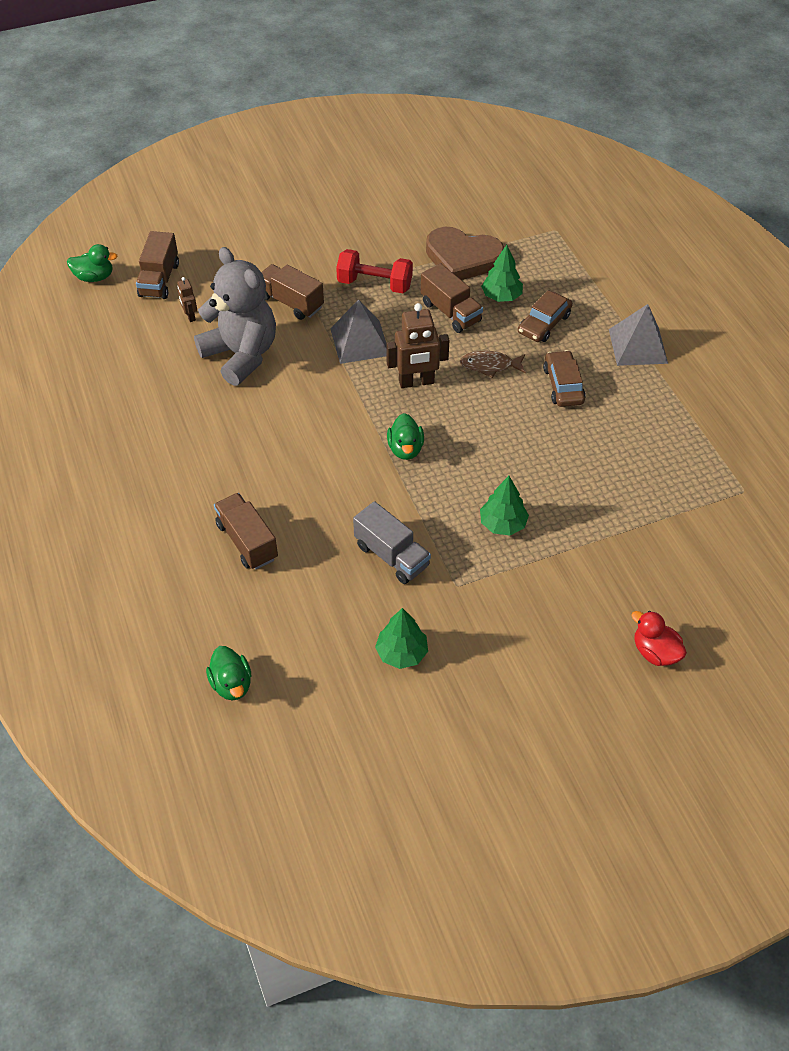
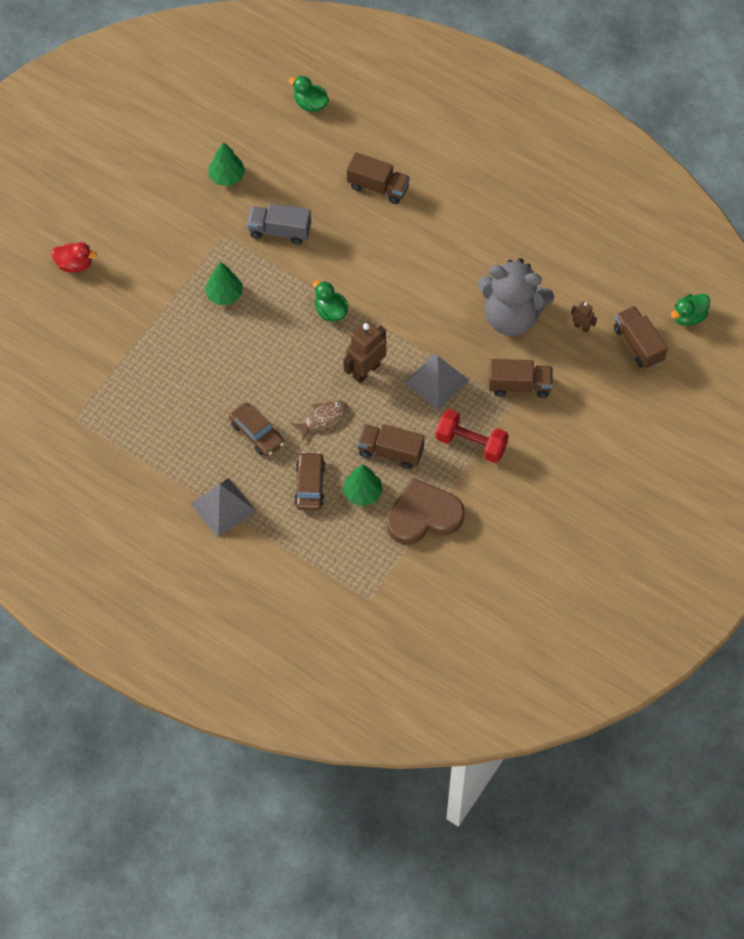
camera: 145 degrees right, 10 degrees up
(374, 284) = (471, 443): red dumbbell -> red dumbbell turned 45 degrees clockwise

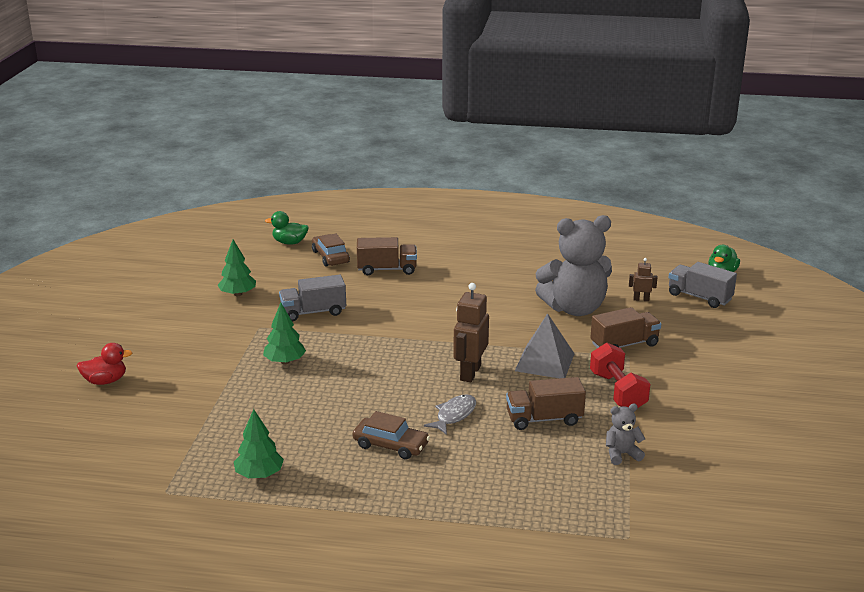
camera: 25 degrees left, 35 degrees down
(223, 507) = (395, 513): grey pyramid -> none
(310, 485) = (481, 467): brown car -> brown car (330, 257)
(323, 418) = (454, 415): brown fish -> grey fish
(330, 311) = (402, 346): green duck -> none
(362, 493) = (542, 456): green tree -> green tree (259, 475)
(423, 516) = (622, 454): brown heart -> grey teddy bear
(471, 443) = (618, 391): red dumbbell -> red dumbbell turned 75 degrees clockwise
(638, 344) = (699, 297): brown truck -> grey truck

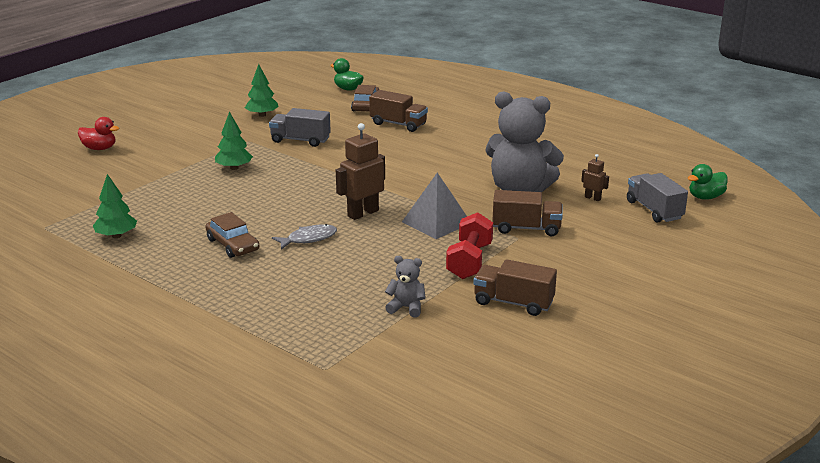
camera: 30 degrees right, 0 degrees up
(544, 419) = (377, 263): brown truck -> brown truck (513, 303)

